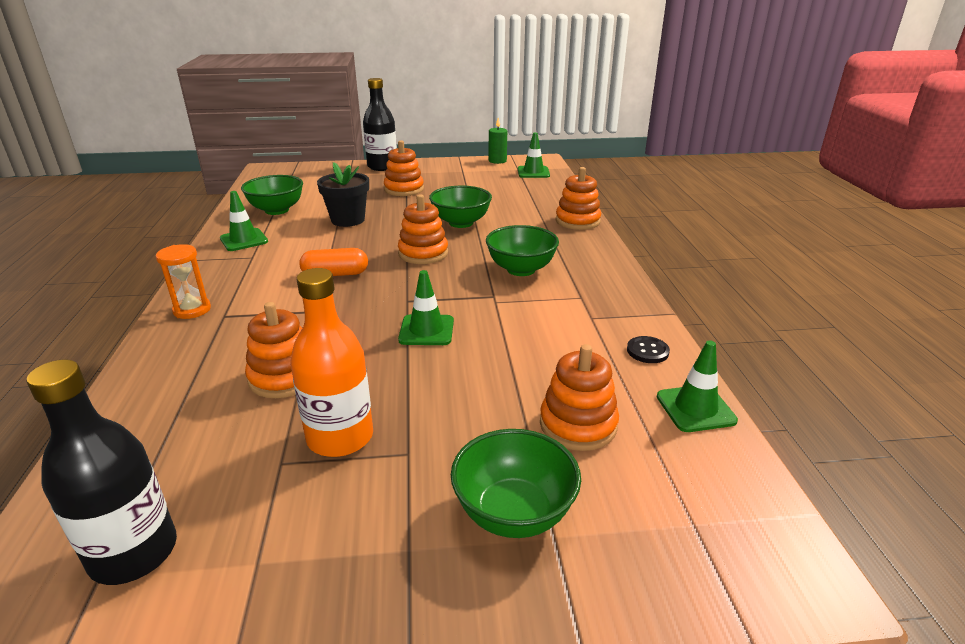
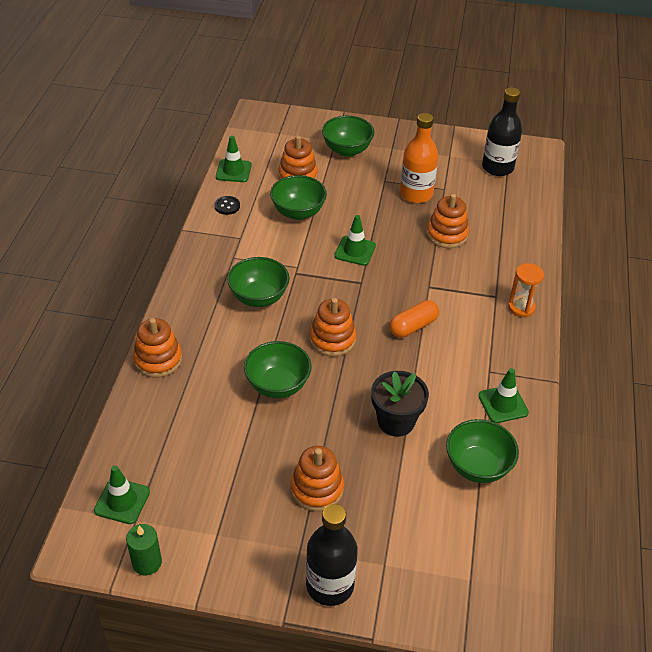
camera: 165 degrees left, 15 degrees up
(335, 274) = (413, 326): orange capsule -> orange capsule turned 45 degrees counterclockwise
(536, 363) = (298, 212): none -> green bowl

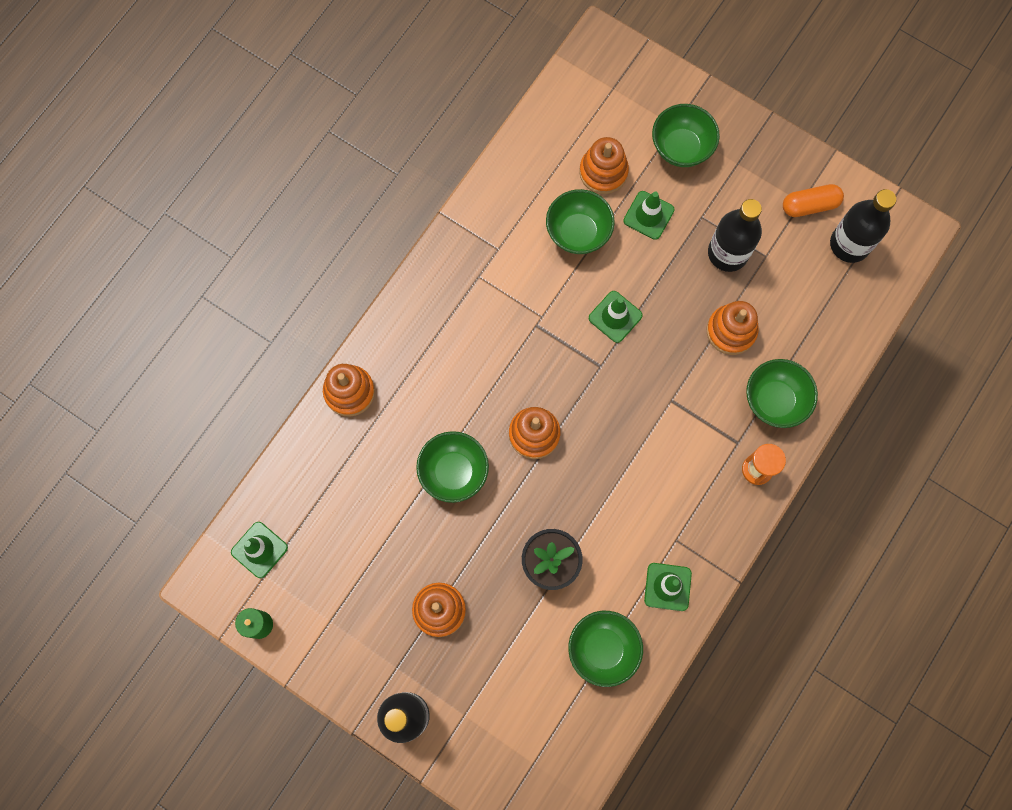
camera: 25 degrees right, 30 degrees up
(227, 206) = (503, 193): black button -> none
(233, 171) = (532, 136): green traffic cone -> green traffic cone (648, 215)
(259, 297) = (482, 346): green bowl -> green bowl (774, 400)
(413, 326) = (626, 450): orange capsule -> orange capsule (810, 205)
(416, 194) = (727, 253): orange bottle -> black bottle

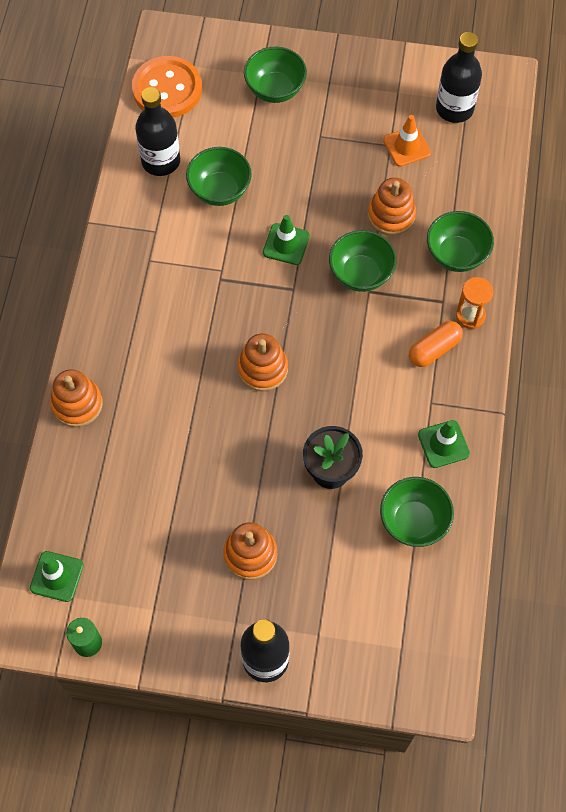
camera: 25 degrees left, 10 degrees down
(453, 472) = (206, 431): green bowl -> green bowl (360, 274)
(576, 103) = (167, 89): none -> orange button
(603, 172) = (217, 134): orange stacking toy -> none
(648, 215) = (274, 152): green traffic cone -> none
(727, 253) = (357, 155): black bottle -> black bottle (161, 161)
(781, 265) = (406, 146): none -> orange traffic cone
(810, 205) = (406, 92): orange capsule -> orange capsule (434, 349)

